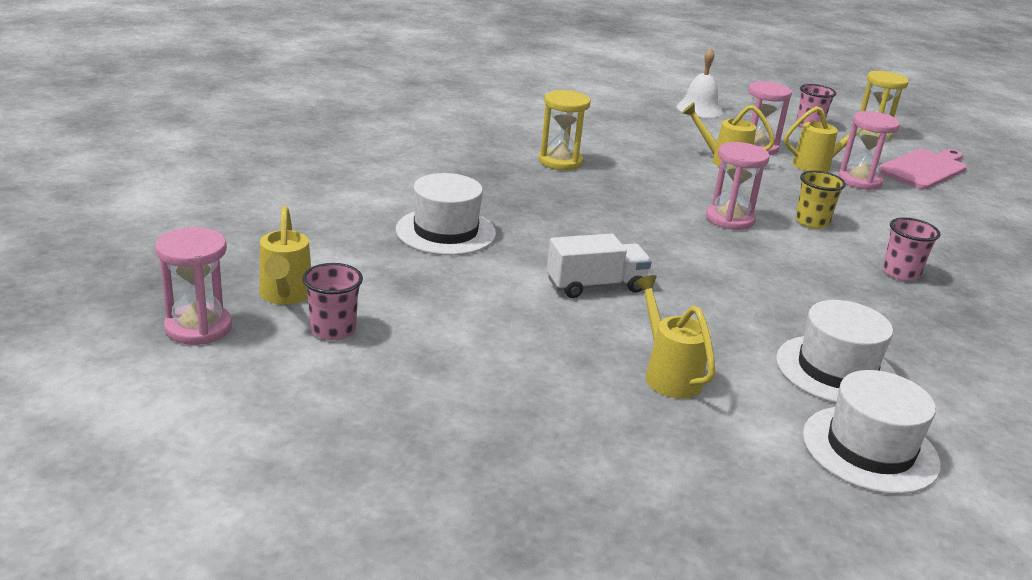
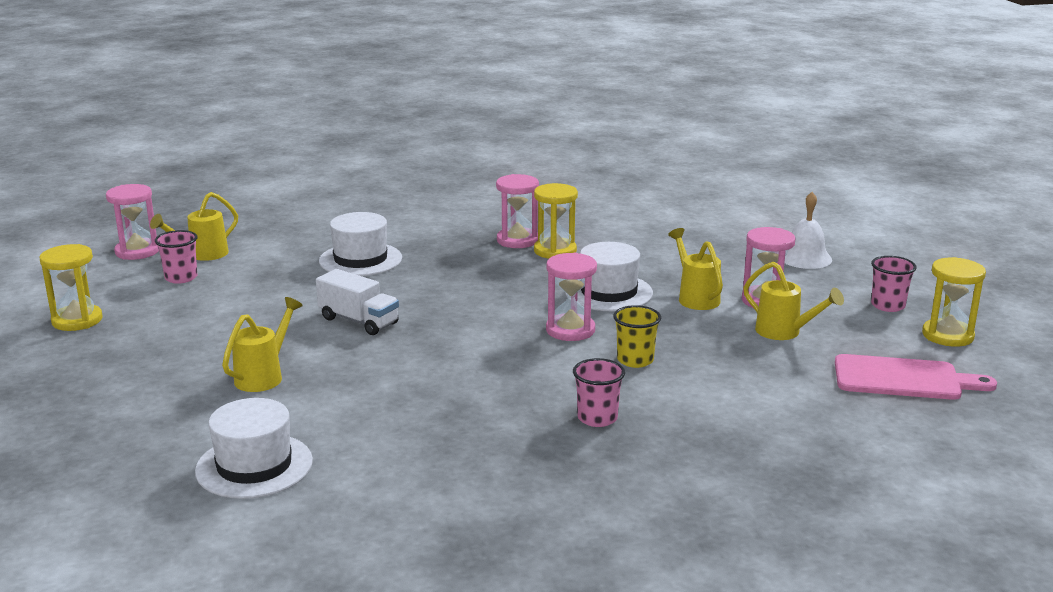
camera: 55 degrees right, 5 degrees down
(357, 435) = (77, 320): none -> yellow hourglass
(836, 370) = (360, 429): white hat -> white hat (608, 292)
(859, 181) = (788, 357): pink hourglass -> pink hourglass (517, 240)

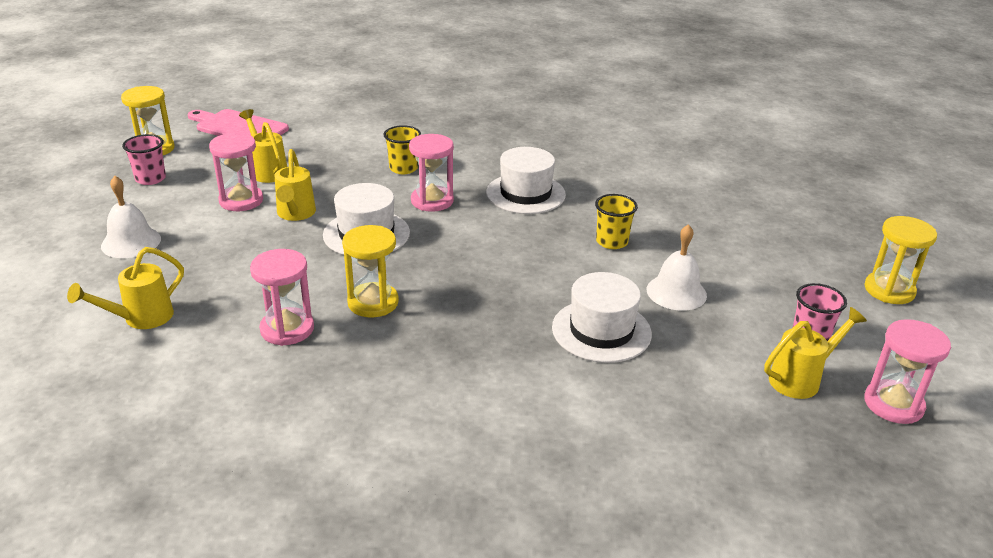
camera: 165 degrees left, 10 degrees up
(254, 466) = (686, 144): white hat -> white hat (525, 193)
(264, 376) = (690, 202): yellow watering can -> yellow watering can (140, 319)
(294, 291) = (676, 292): none -> white bell
(359, 321) = (611, 242): white truck -> yellow cup
(517, 240) = (403, 330): pink hourglass -> pink hourglass (287, 329)
(597, 418) = (462, 137): pink cup -> none

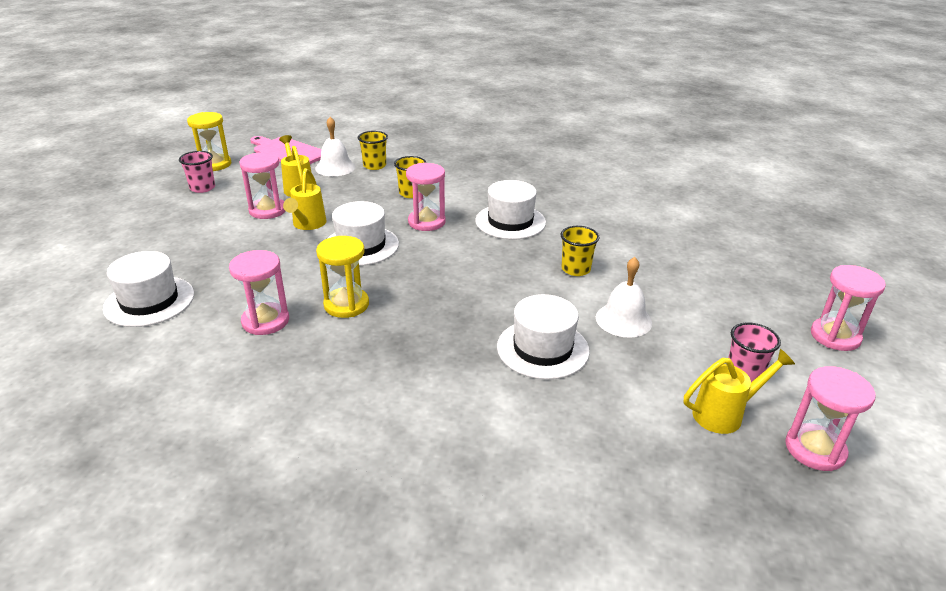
camera: 10 degrees right, 0 degrees up
(131, 242) = (167, 237): white bell -> white bell (335, 167)
(140, 319) = (149, 301): yellow watering can -> white hat
(349, 138) = (374, 166): none -> yellow cup
(889, 290) = (835, 336): yellow hourglass -> pink hourglass

